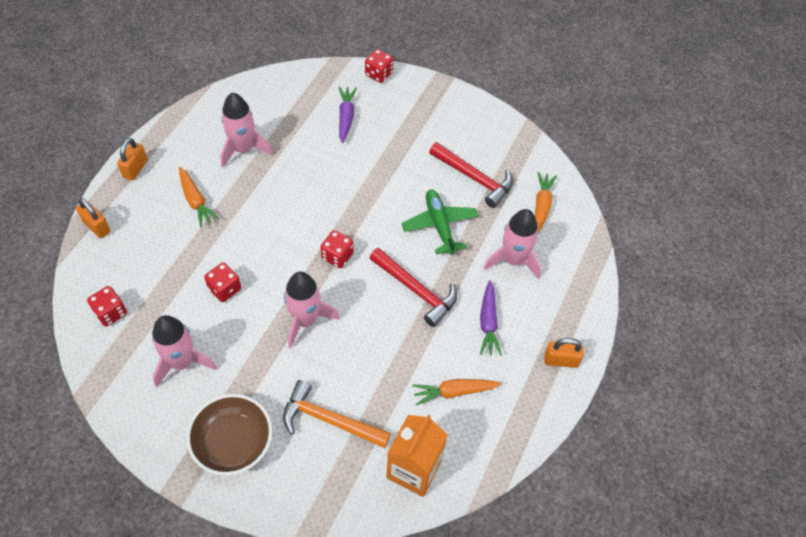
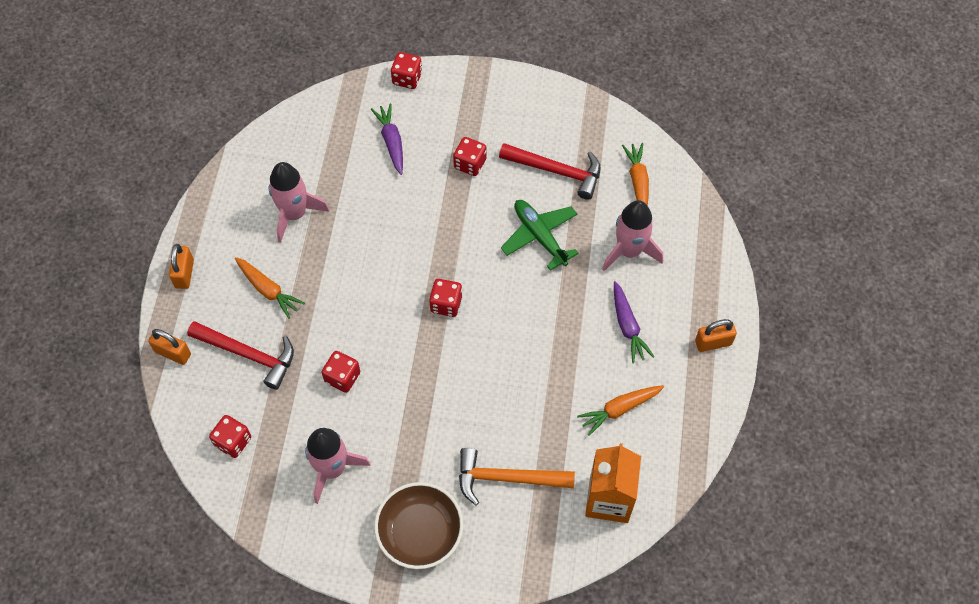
camera: 15 degrees left, 5 degrees up
(306, 320) = (441, 384): pink rocket -> none
(403, 152) = (470, 164): none -> red dice
(416, 290) = (542, 315): red hammer -> red hammer (248, 354)

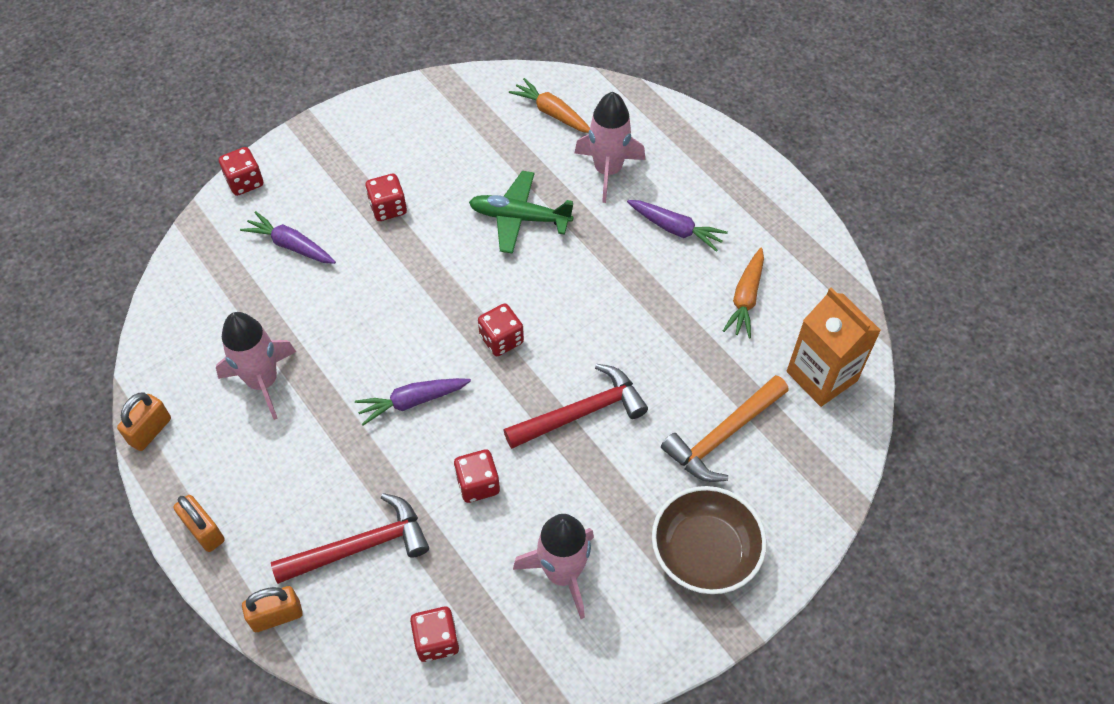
camera: 45 degrees left, 5 degrees down
(268, 290) = (313, 471): orange carrot -> none
(359, 297) = (412, 401): none -> purple carrot
(556, 171) = (473, 156): red hammer -> red hammer (581, 413)
(713, 342) = (754, 186): orange padlock -> orange padlock (150, 431)

